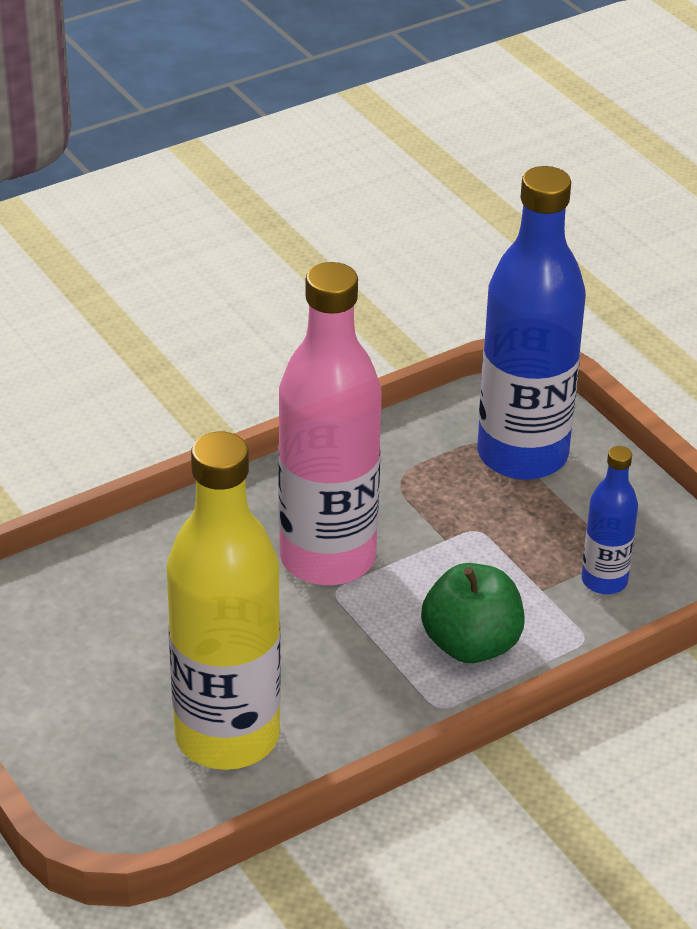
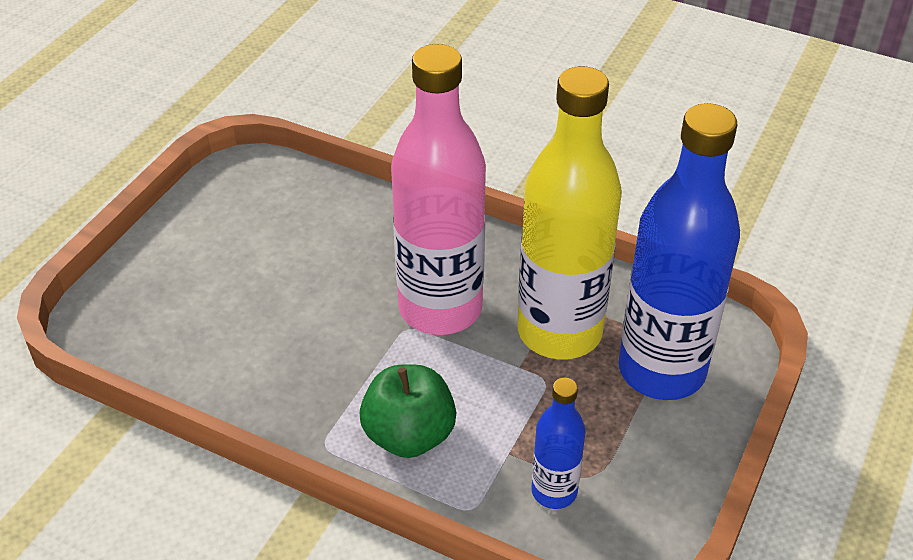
camera: 60 degrees right, 5 degrees up
(227, 736) = (215, 338): yellow bottle -> yellow bottle (559, 332)

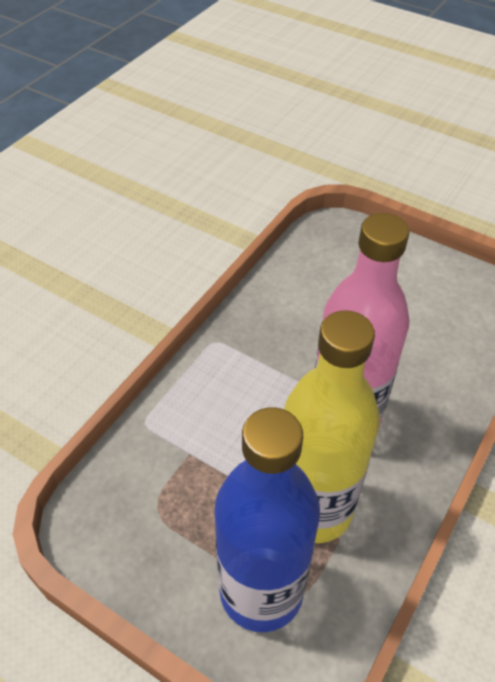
camera: 95 degrees right, 5 degrees up
(409, 435) = (216, 390): green apple -> none
(554, 491) = (147, 479): blue bottle -> none

